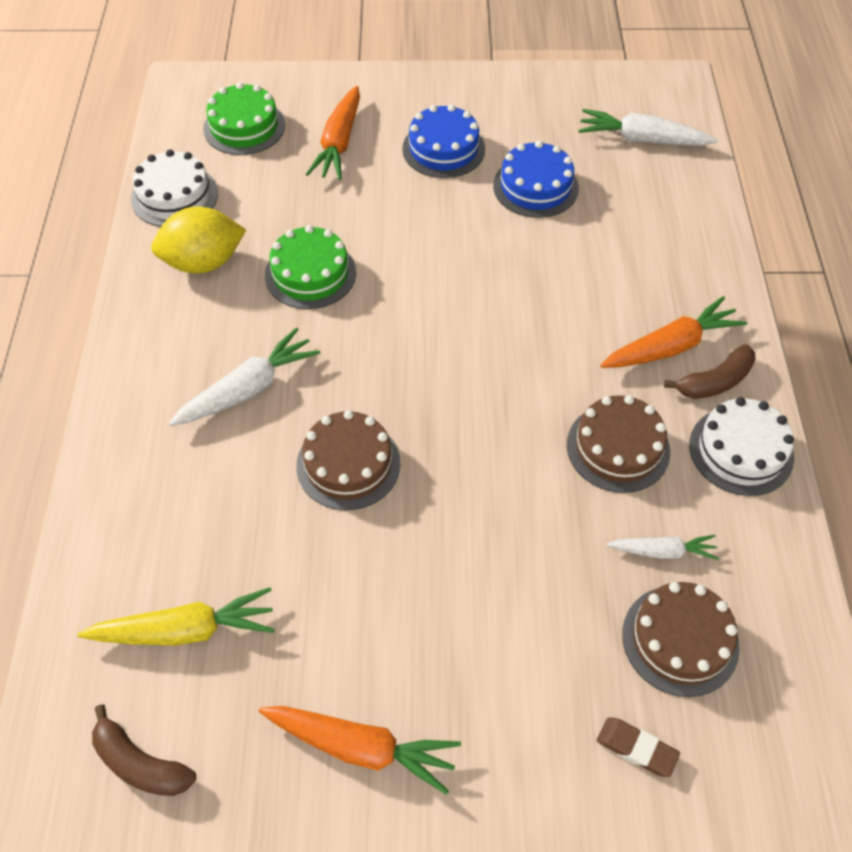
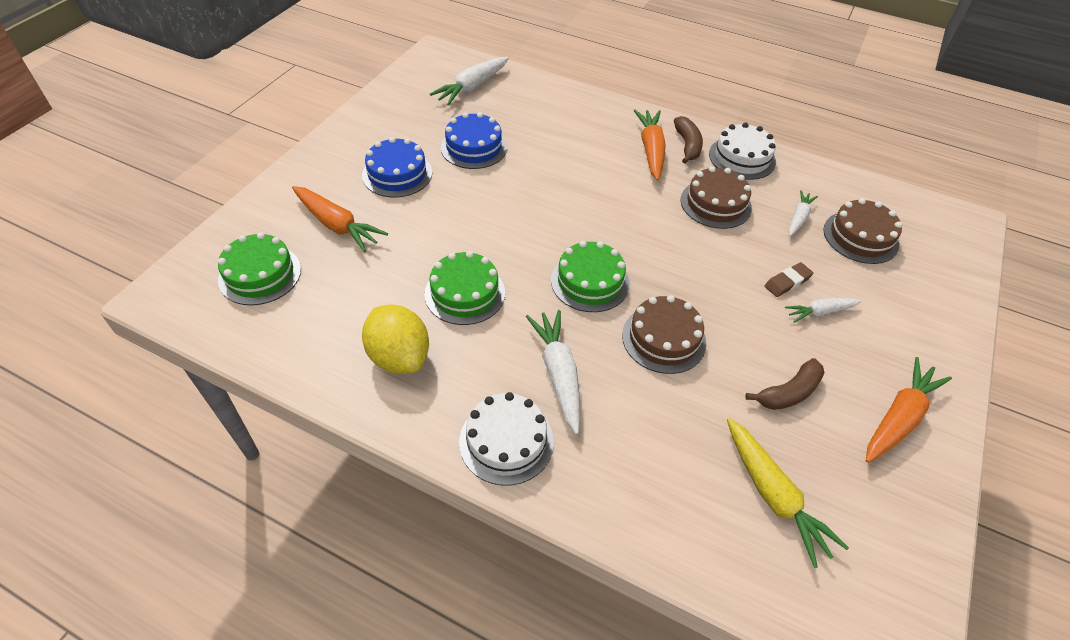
camera: 65 degrees left, 5 degrees down
(140, 763) = (883, 566): brown banana -> brown banana (788, 393)
(174, 196) = (301, 350): white cake -> white cake (506, 441)
(185, 630) = (773, 495): yellow carrot -> yellow carrot turned 135 degrees clockwise
(203, 262) = (399, 357): yellow lemon -> yellow lemon turned 45 degrees counterclockwise
(393, 368) = (590, 281): none -> green cake
(492, 618) = (820, 312): none -> white carrot
(636, 748) = (926, 285): brown eraser -> brown eraser (787, 282)

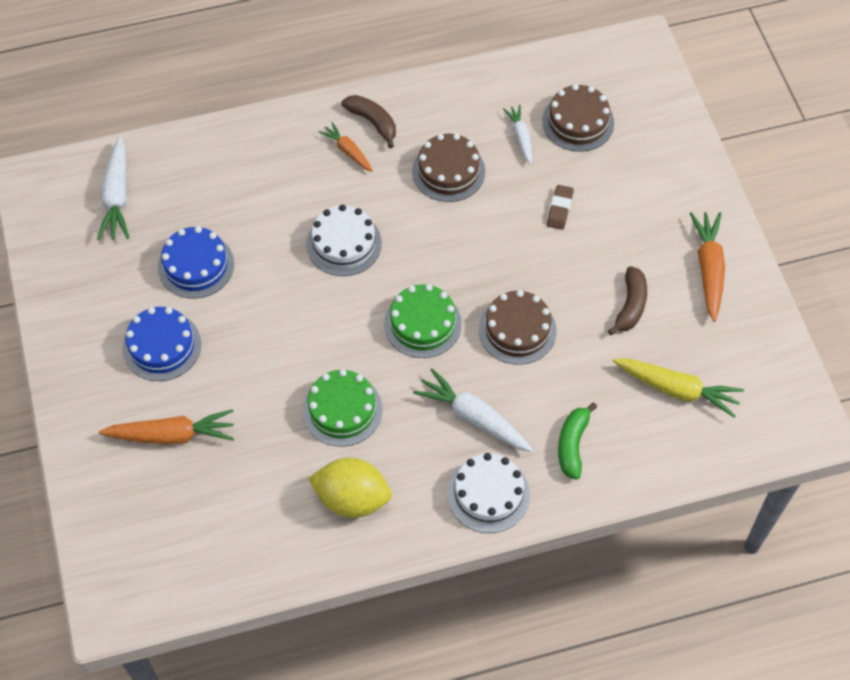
camera: 40 degrees left, 10 degrees up
(260, 274) = (166, 527): green cake -> none
(623, 462) = (572, 444): none -> green banana
(651, 150) = (348, 151): orange carrot -> orange carrot, size x0.60
(742, 158) = (428, 103): white cake -> white cake (344, 244)
(820, 312) = (601, 219): white carrot -> none

